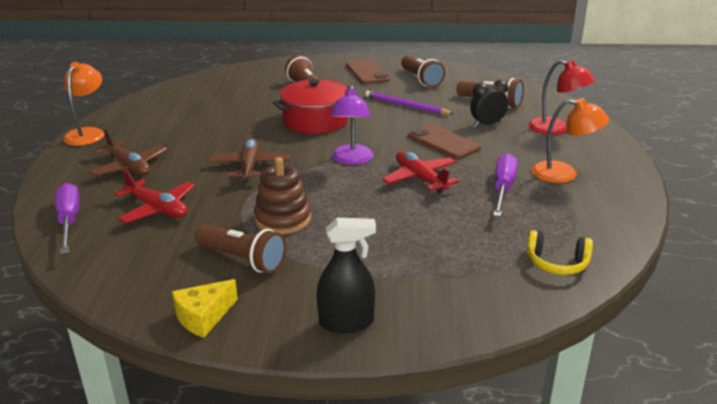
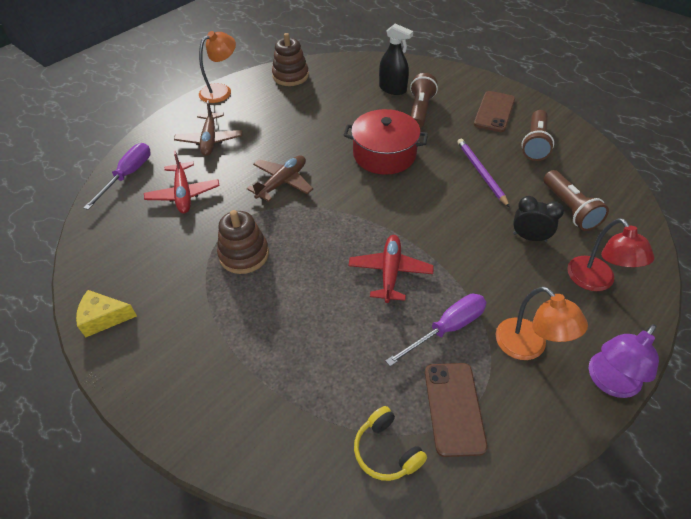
camera: 40 degrees right, 20 degrees up
(151, 103) = (290, 76): none -> brown stacking toy
(242, 259) = (178, 279): brown flashlight -> none
(346, 322) = (171, 390): black spray bottle -> black spray bottle (392, 89)
(352, 160) = (361, 217): purple lamp -> purple lamp (609, 382)
(443, 142) = (461, 238): brown phone -> brown phone (454, 408)

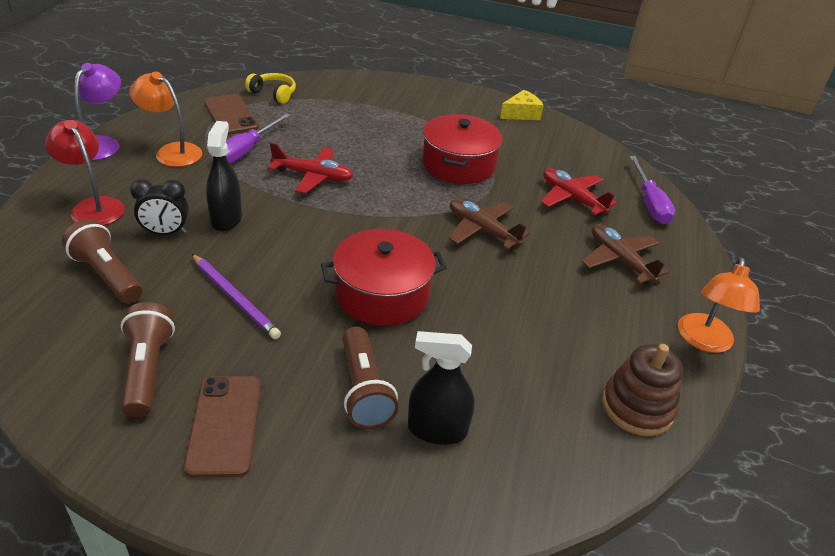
camera: 150 degrees right, 10 degrees down
(244, 254) = (458, 164): brown stacking toy -> red pot
(282, 183) = (482, 230): brown plane -> brown plane turned 120 degrees clockwise
(390, 272) = (313, 176): red plane -> red plane turned 60 degrees counterclockwise
(479, 240) = (226, 219): none -> black spray bottle

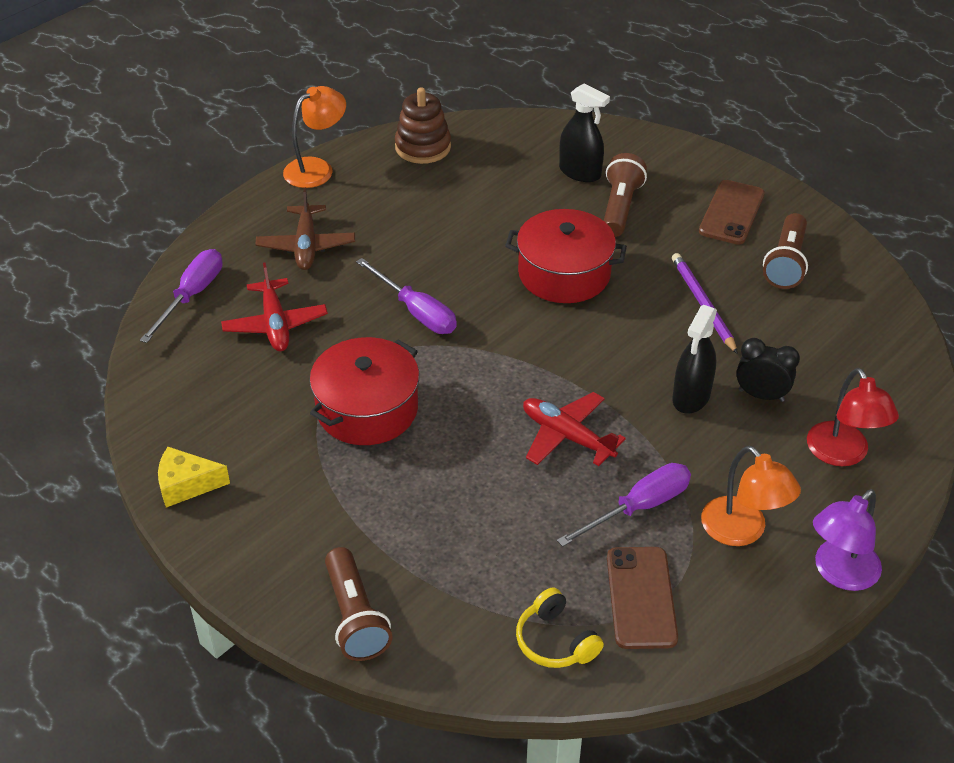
camera: 150 degrees left, 5 degrees up
(107, 275) = (822, 358): brown flashlight -> brown flashlight (355, 617)
(482, 230) = (416, 311): brown plane -> purple screwdriver

